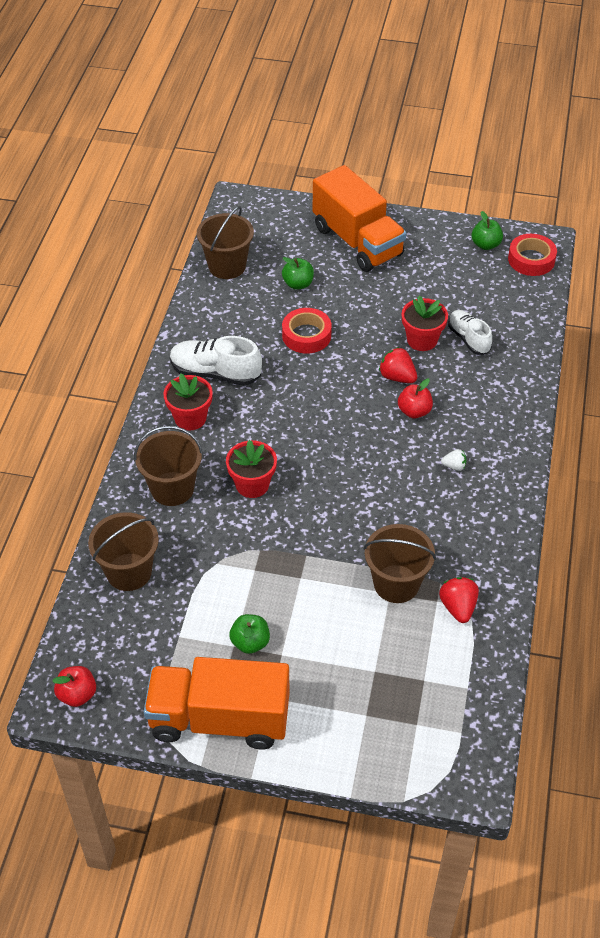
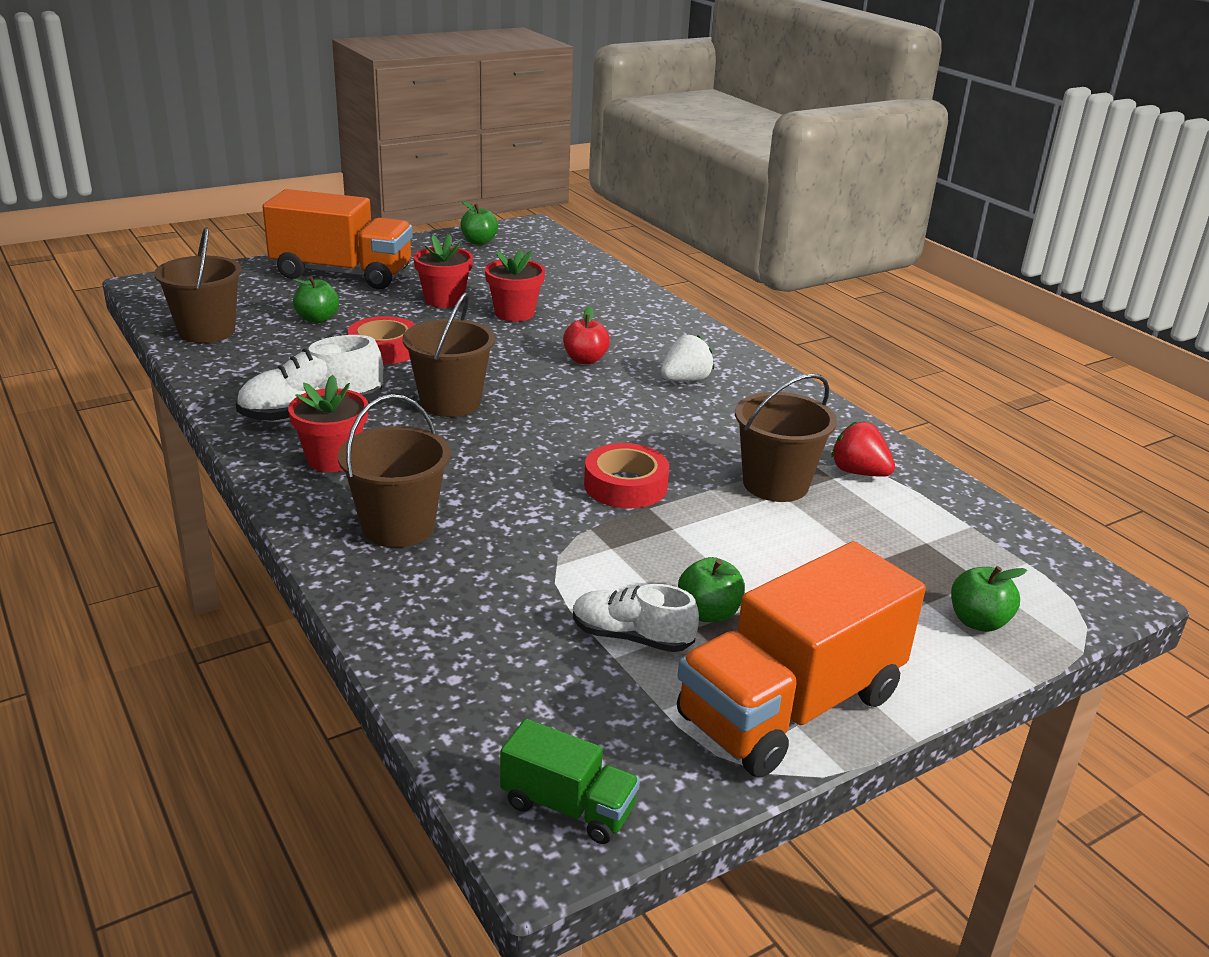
camera: 45 degrees left, 20 degrees down
(77, 694) = (568, 806): red apple -> green truck
(129, 572) = (452, 631): brown bucket -> brown bucket (450, 403)
(252, 484) = (496, 480): red flower pot -> red flower pot (444, 300)
(375, 745) = (978, 621): none -> green apple
(397, 377) = (530, 344): red strawberry -> none
(454, 466) = (685, 380): white strawberry -> white strawberry, size x1.67
(468, 339) = (558, 298): white shoe -> white shoe (631, 637)
(531, 260) = (536, 239): red tape -> red tape (625, 485)

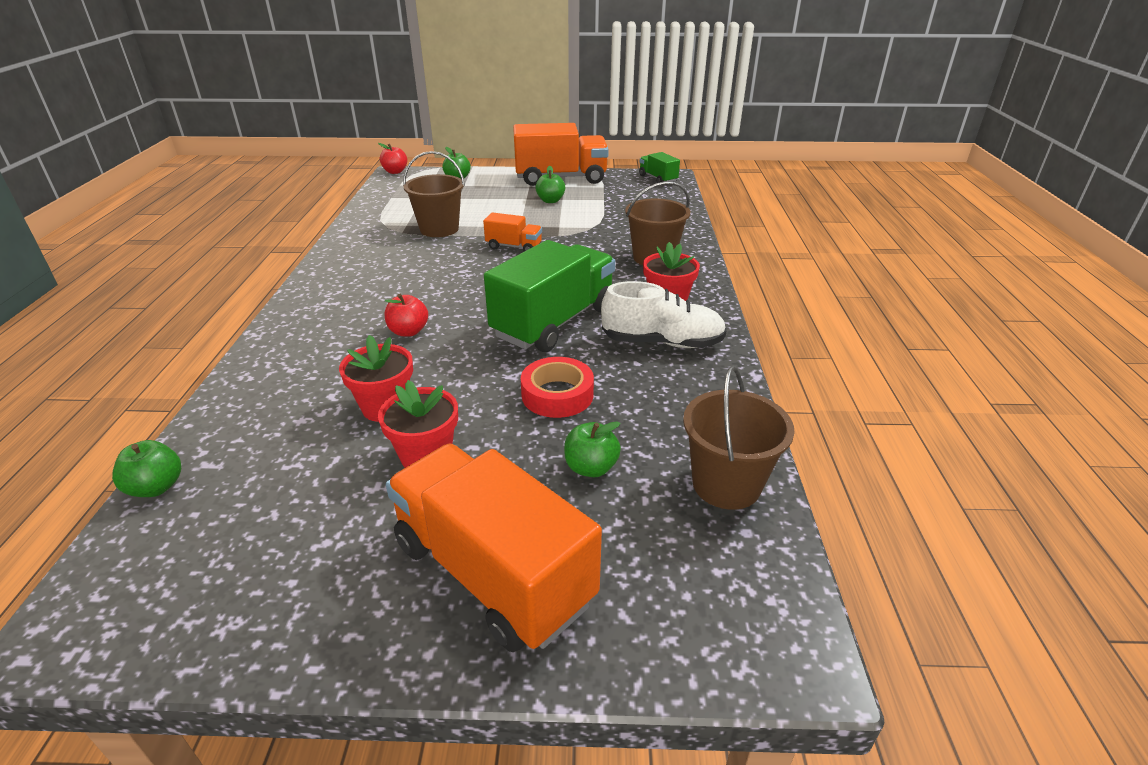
camera: 145 degrees left, 5 degrees up
(450, 403) = (554, 322): brown bucket -> green truck
(479, 242) = (207, 604): green apple -> green apple (156, 487)
(625, 485) = (514, 247): red tape -> orange truck
(631, 637) = (590, 202): white shoe -> none
(685, 380) = (371, 294): white strawberry -> none
(858, 472) = (389, 223): red strawberry -> none
(1115, 597) = (395, 172): none -> red apple

